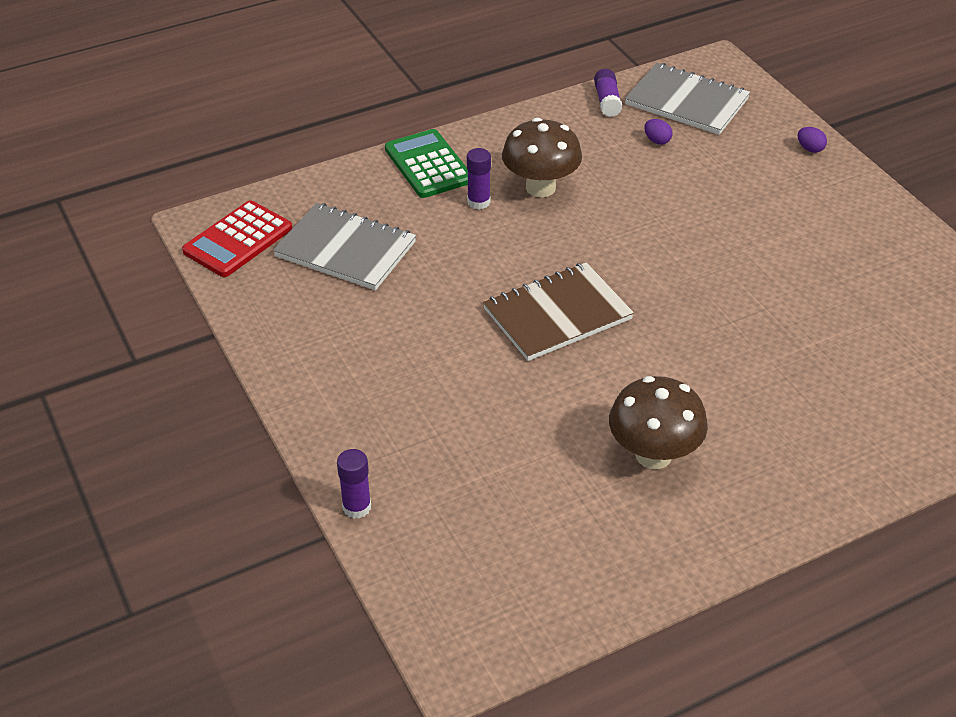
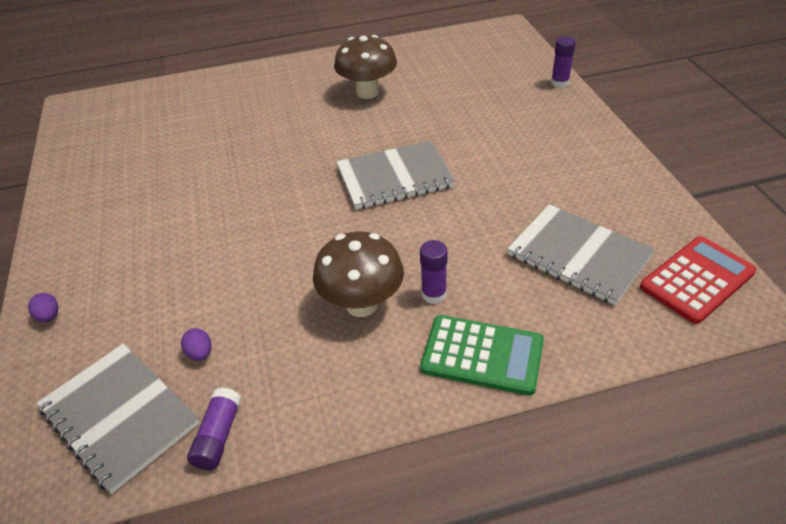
camera: 165 degrees left, 0 degrees up
(428, 165) = (482, 355): green calculator -> green calculator turned 60 degrees counterclockwise
(557, 314) = (395, 177): brown notebook -> grey notebook

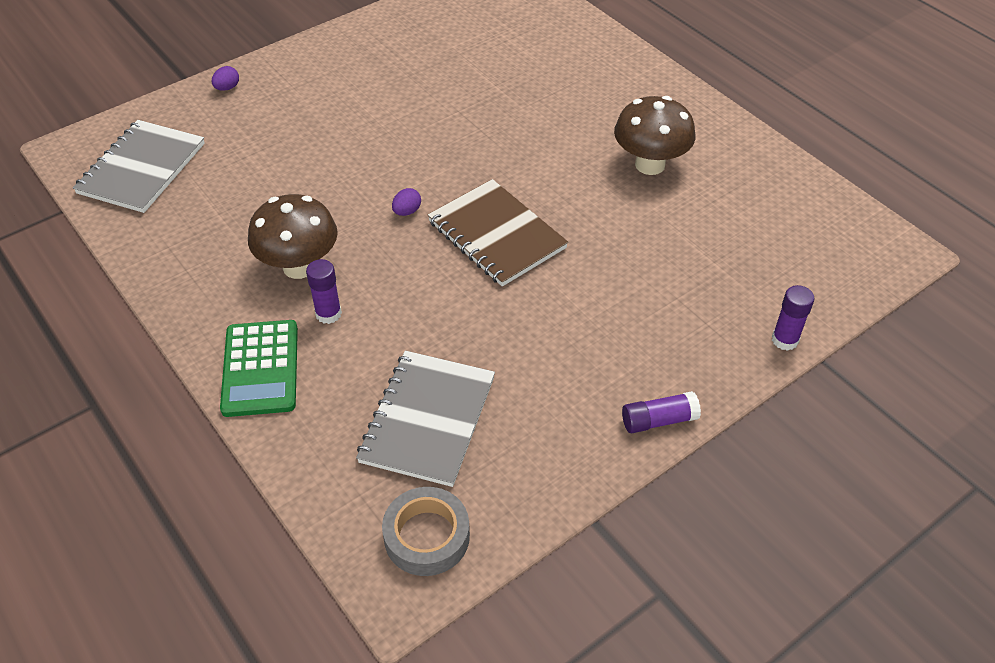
camera: 65 degrees right, 5 degrees up
(200, 353) = (213, 186): purple egg -> purple egg (407, 211)
(218, 436) = (135, 228): purple glue stick -> purple glue stick (658, 420)
(395, 177) = (496, 235): grey notebook -> brown notebook
(697, 280) = (427, 536): red calculator -> grey tape

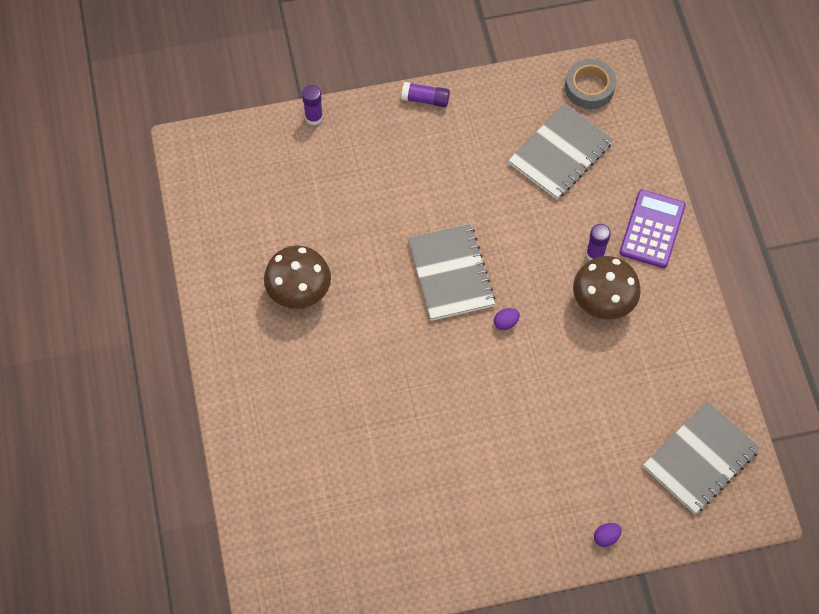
camera: 155 degrees left, 15 degrees up
(260, 368) = (652, 229): green calculator -> purple calculator
(496, 235) = (450, 273): brown notebook -> grey notebook

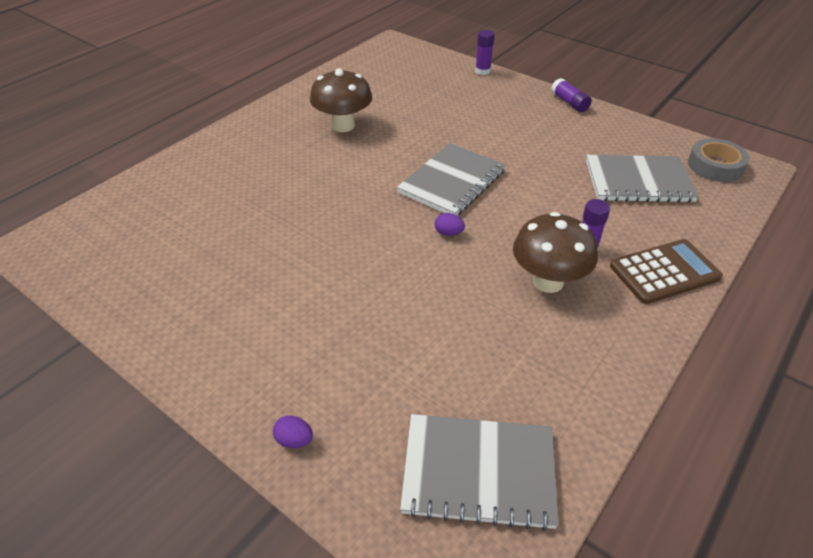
camera: 50 degrees right, 20 degrees down
(652, 229) = (664, 272): purple calculator -> brown calculator

